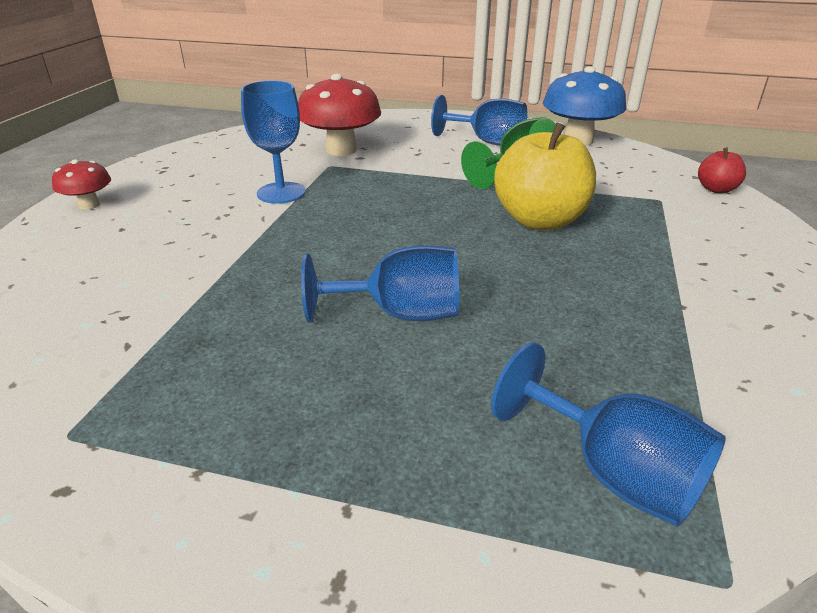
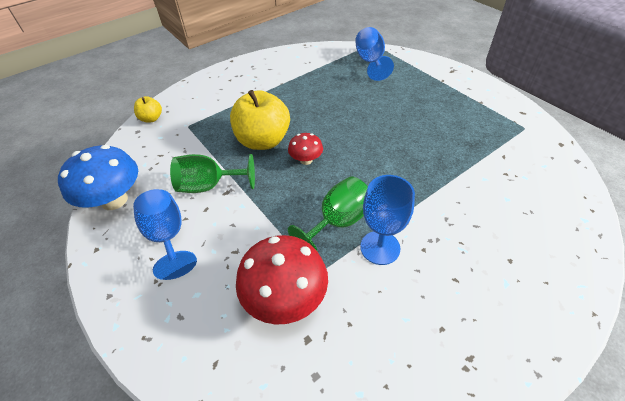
camera: 140 degrees left, 15 degrees up
(89, 205) = (541, 316): red mushroom -> red mushroom (306, 160)
(344, 193) = (338, 222): none -> green goblet
(400, 314) = (383, 122): blue goblet -> none
(716, 189) = (151, 118): red apple -> yellow apple

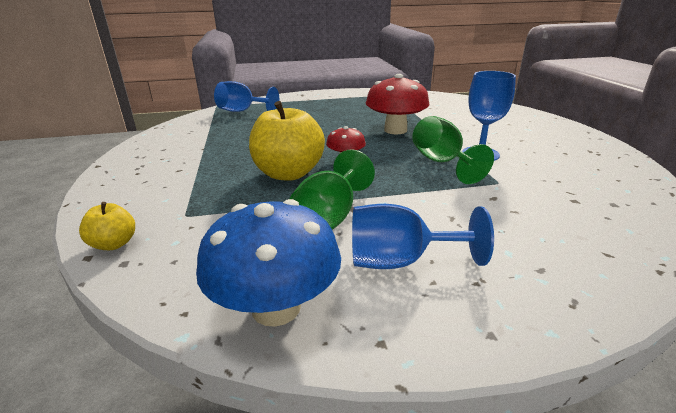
camera: 65 degrees left, 20 degrees down
(285, 298) = (525, 201): red mushroom -> red mushroom (395, 130)

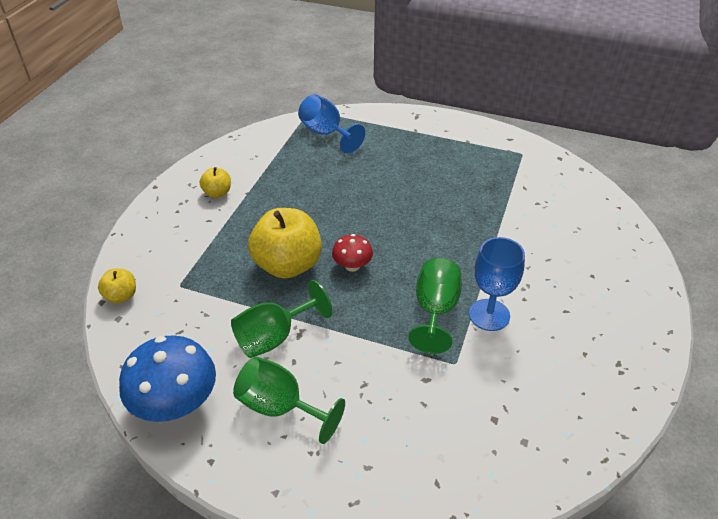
camera: 30 degrees right, 15 degrees up
(173, 154) = (217, 193): none -> yellow apple
(395, 130) = (448, 235): red mushroom -> none
(400, 261) = (280, 407): blue goblet -> green goblet

